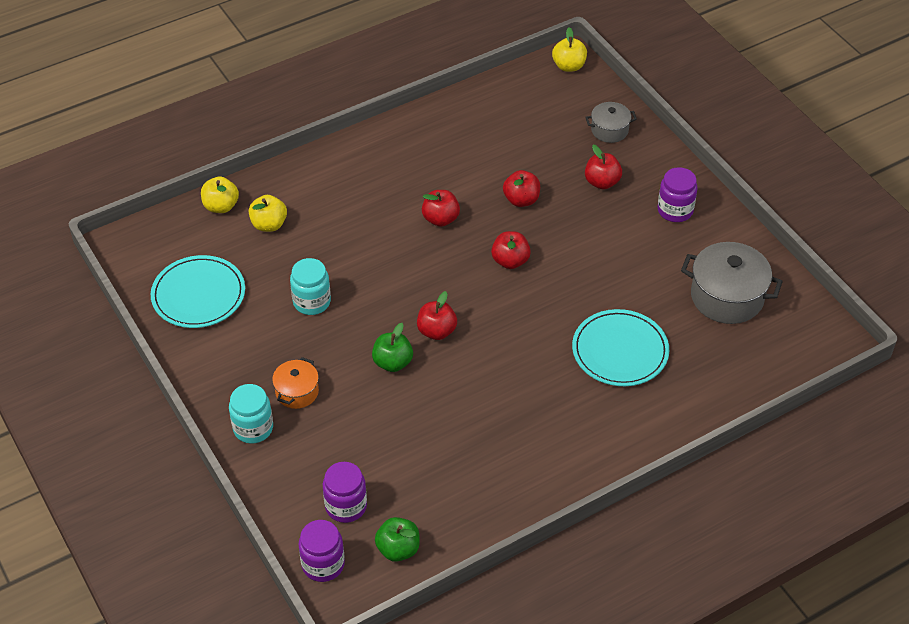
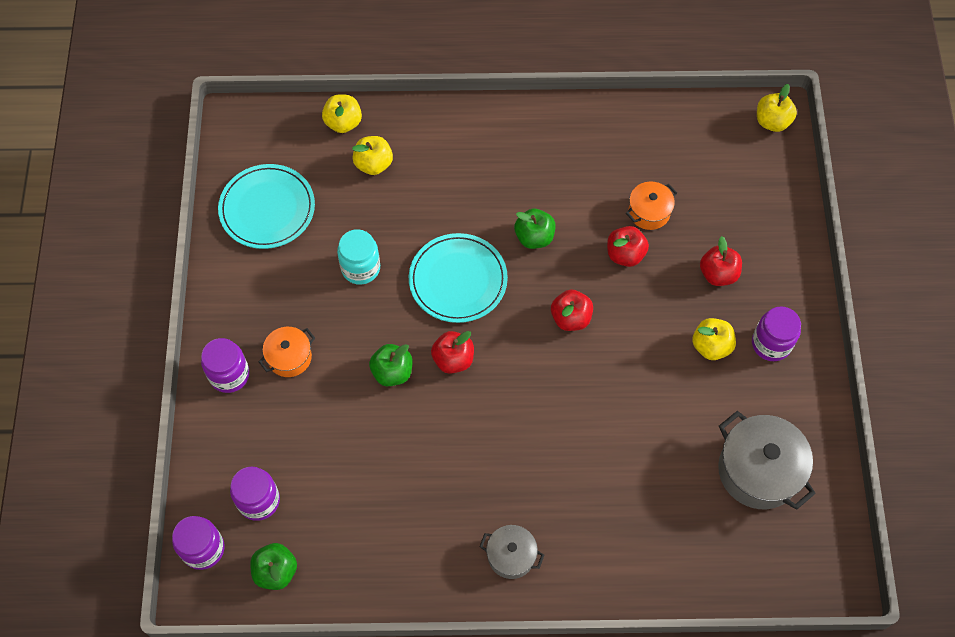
camera: 30 degrees right, 15 degrees up
(253, 428) = (229, 375): turquoise jar -> purple jar
(440, 219) = (534, 237): red apple -> green apple
(519, 164) = (649, 212): none -> orange pot
(609, 130) = (765, 217): grey pot -> grey pot (511, 555)
(620, 351) = (612, 474): turquoise plate -> turquoise plate (458, 280)
(632, 232) = (711, 346): none -> yellow apple

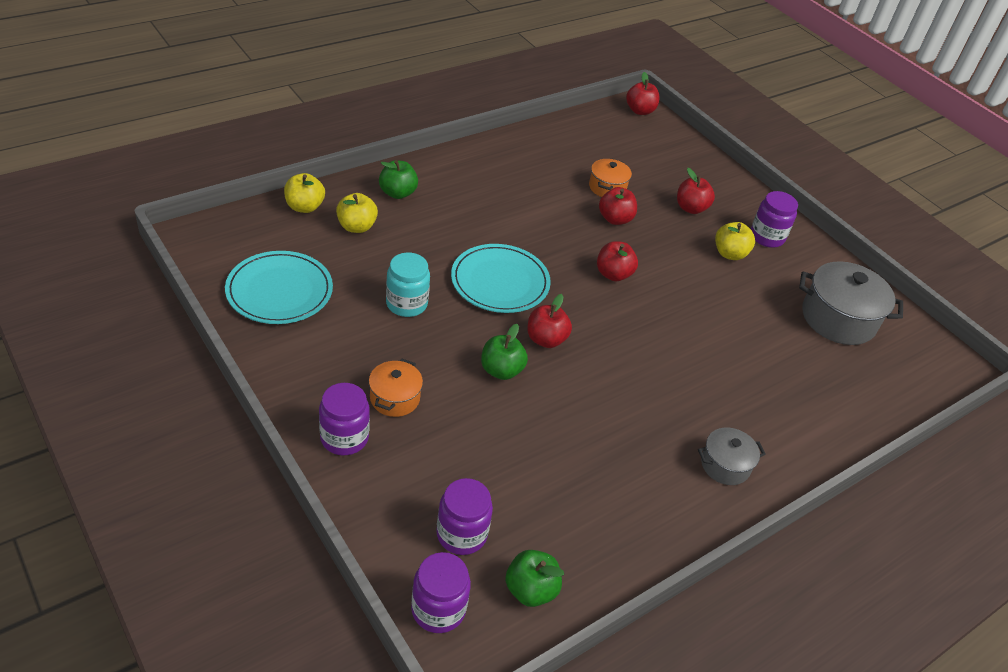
camera: 40 degrees left, 20 degrees down
(534, 237) = (536, 231): green apple -> green apple (397, 193)
(772, 121) = (640, 111): yellow apple -> red apple

